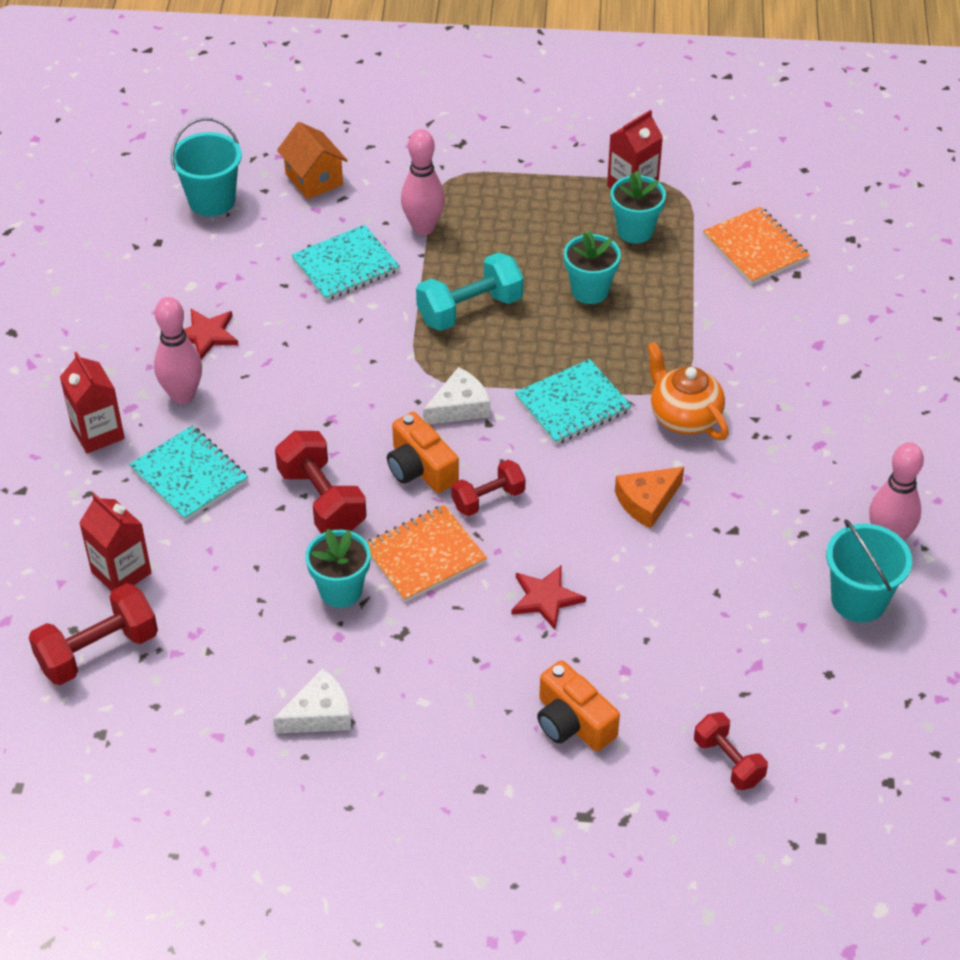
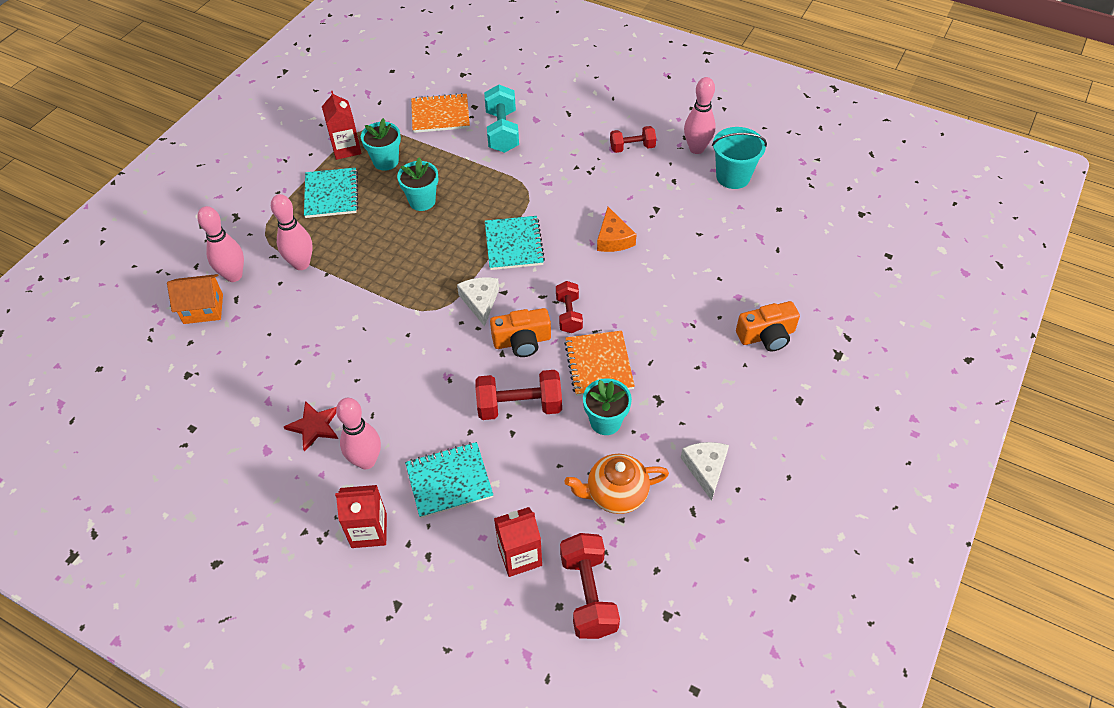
camera: 65 degrees left, 5 degrees up
(212, 200) = (174, 378): turquoise bucket -> none
(345, 266) = (305, 319): turquoise notebook -> turquoise notebook (331, 194)
(373, 181) = (234, 275): none -> pink bowling pin
(470, 310) = (397, 266): turquoise dumbbell -> turquoise dumbbell (502, 131)
(545, 598) = (665, 314): red star -> none
(684, 417) = (556, 197): orange teapot -> orange teapot (615, 494)
(728, 761) = (823, 274): red dumbbell -> red dumbbell (632, 147)

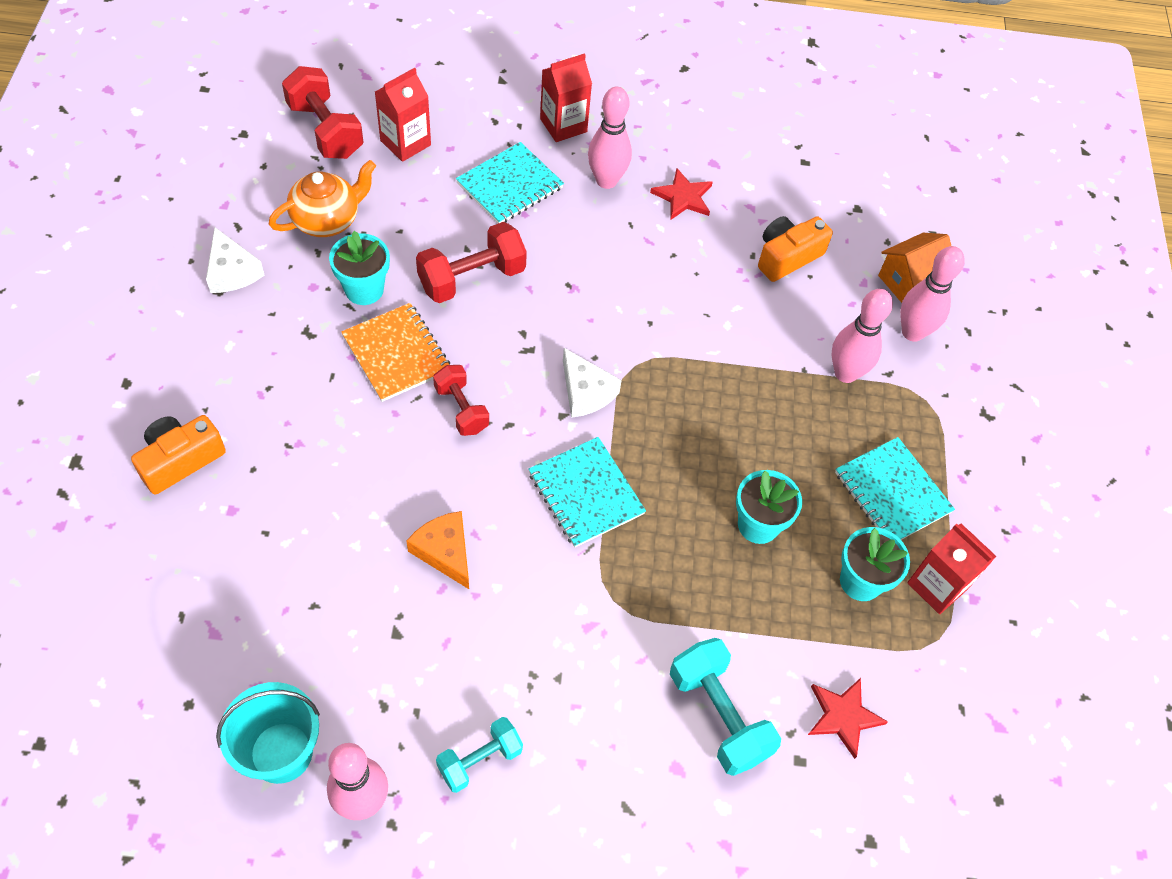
camera: 150 degrees right, 5 degrees up
(440, 115) = (843, 716): orange notebook -> red star
(522, 341) = (505, 355): orange camera -> orange camera (787, 257)
(632, 147) = (479, 760): red dumbbell -> turquoise dumbbell

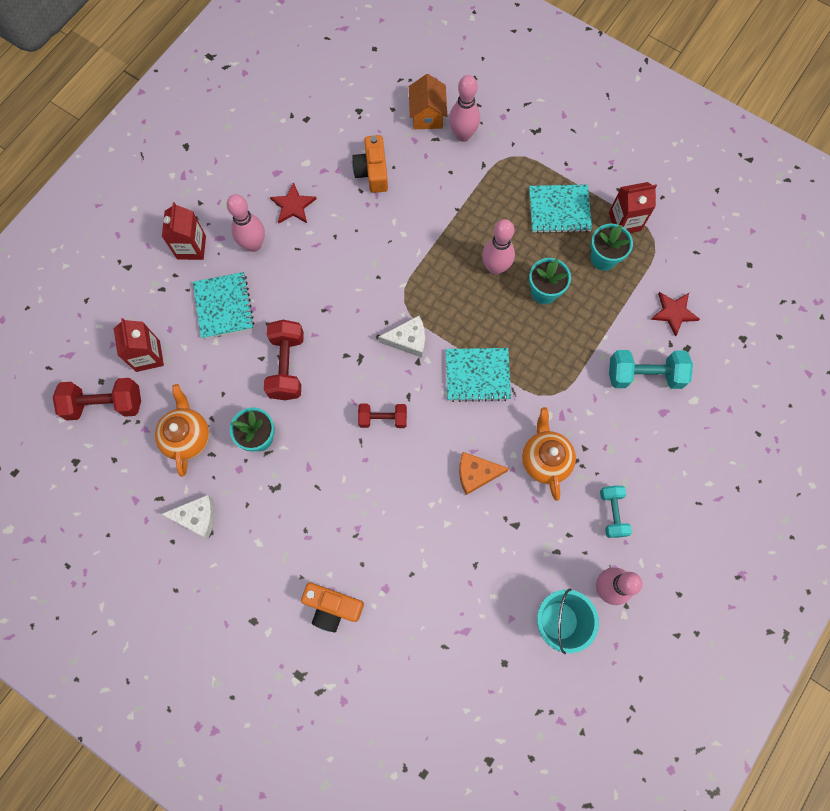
camera: 55 degrees left, 15 degrees up
(180, 460) = (332, 607): orange camera -> orange camera turned 60 degrees counterclockwise
(397, 354) = (321, 439): orange notebook -> none
(512, 631) = (545, 459): none -> orange teapot
(845, 373) = (471, 188): pink bowling pin -> pink bowling pin (495, 267)

